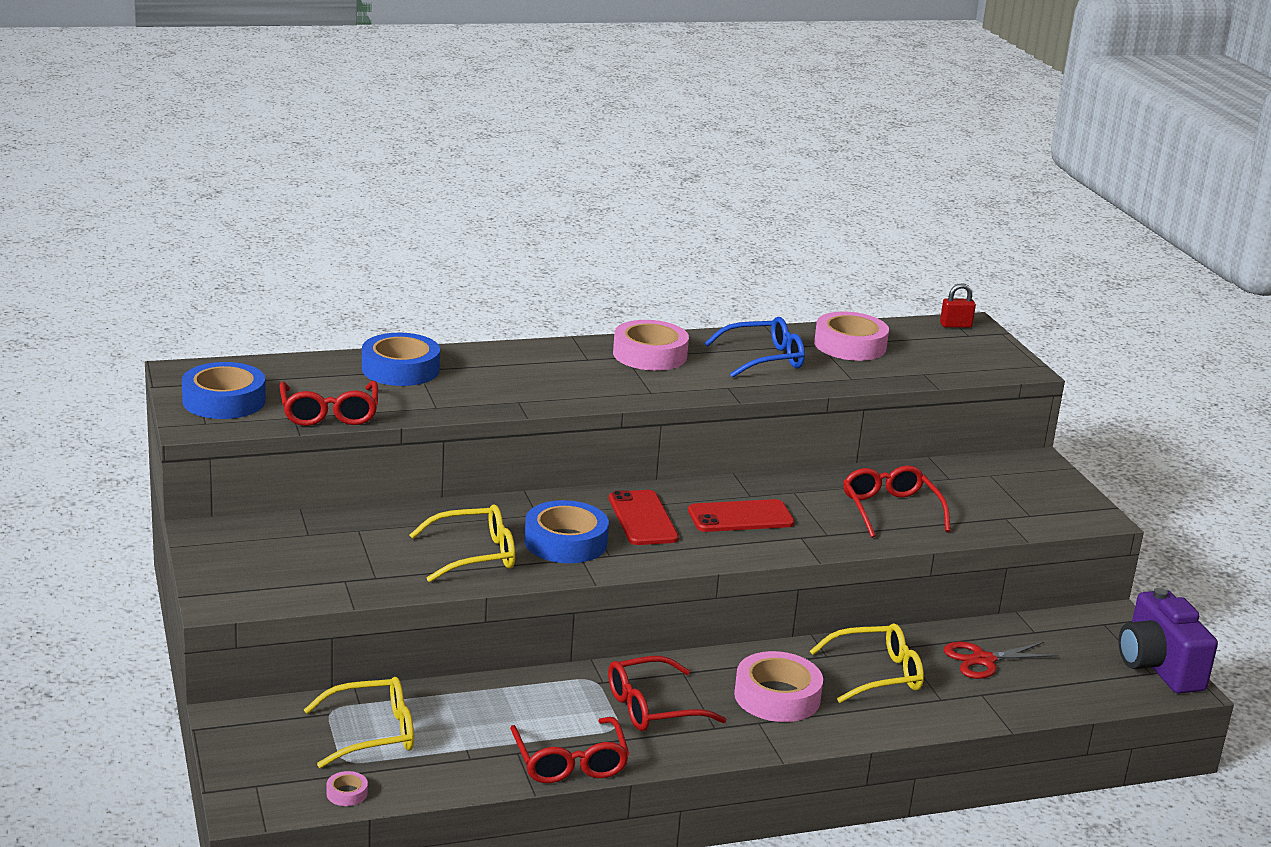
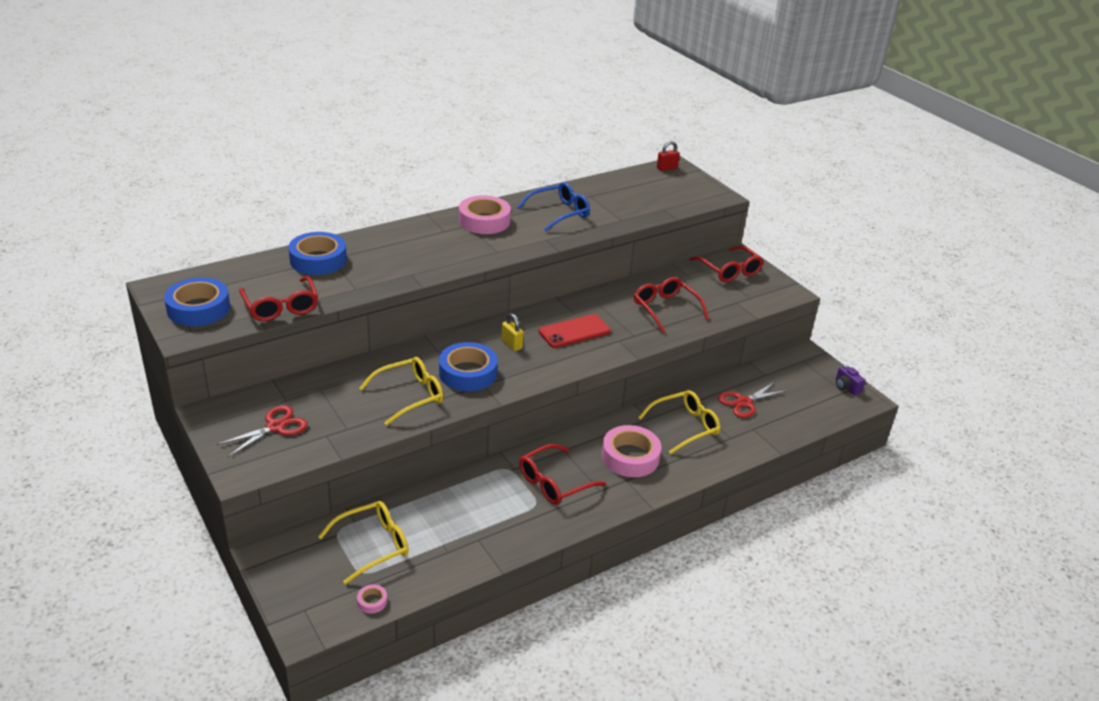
camera: 15 degrees left, 10 degrees up
(283, 561) = (276, 427): none -> red scissors
(570, 762) = (516, 540): red glasses -> red glasses (729, 271)
(642, 518) = (511, 344): red phone -> yellow padlock
(850, 345) = (609, 194): pink tape -> none
(1158, 667) = (846, 387): purple camera -> purple camera, size x0.45

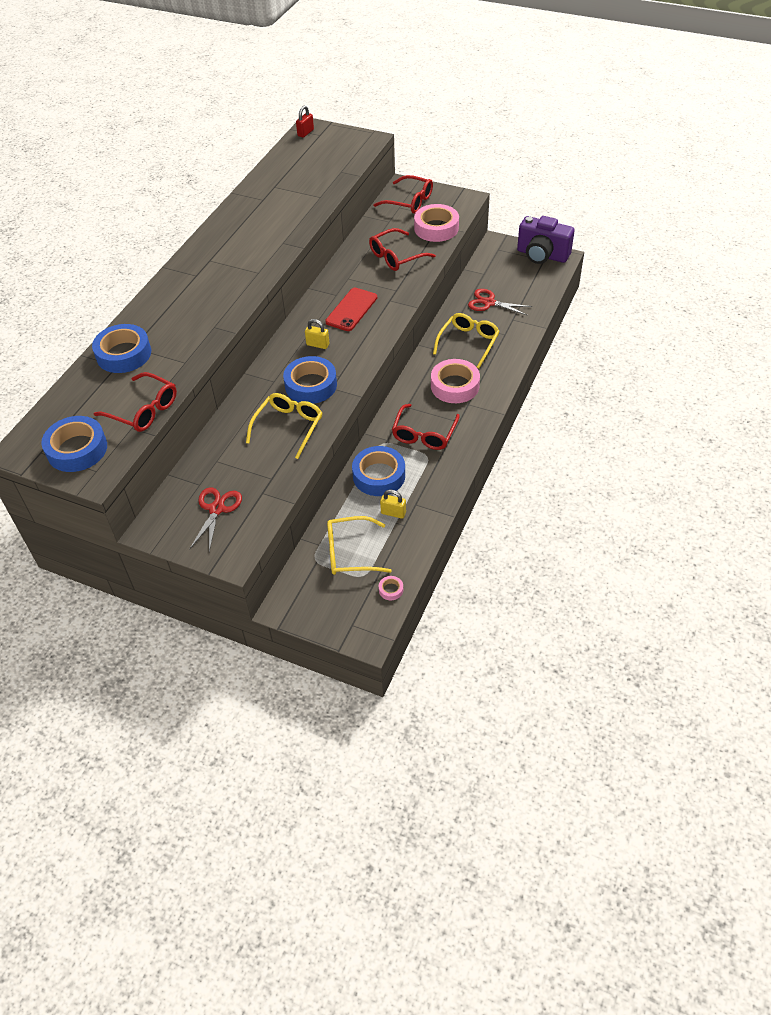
camera: 30 degrees left, 15 degrees up
(373, 545) = (350, 553): yellow glasses -> yellow glasses turned 120 degrees counterclockwise
(450, 535) = (393, 513): none -> yellow padlock
(472, 494) = (379, 476): none -> blue tape
(484, 221) = (217, 250): pink tape -> pink tape (436, 228)
(559, 213) = (267, 213): blue glasses -> none
(665, 309) = (396, 257): red glasses -> red glasses turned 60 degrees counterclockwise
(744, 402) = (489, 303): red scissors -> red scissors turned 90 degrees clockwise
(846, 387) = (542, 255): purple camera -> purple camera, size x2.22

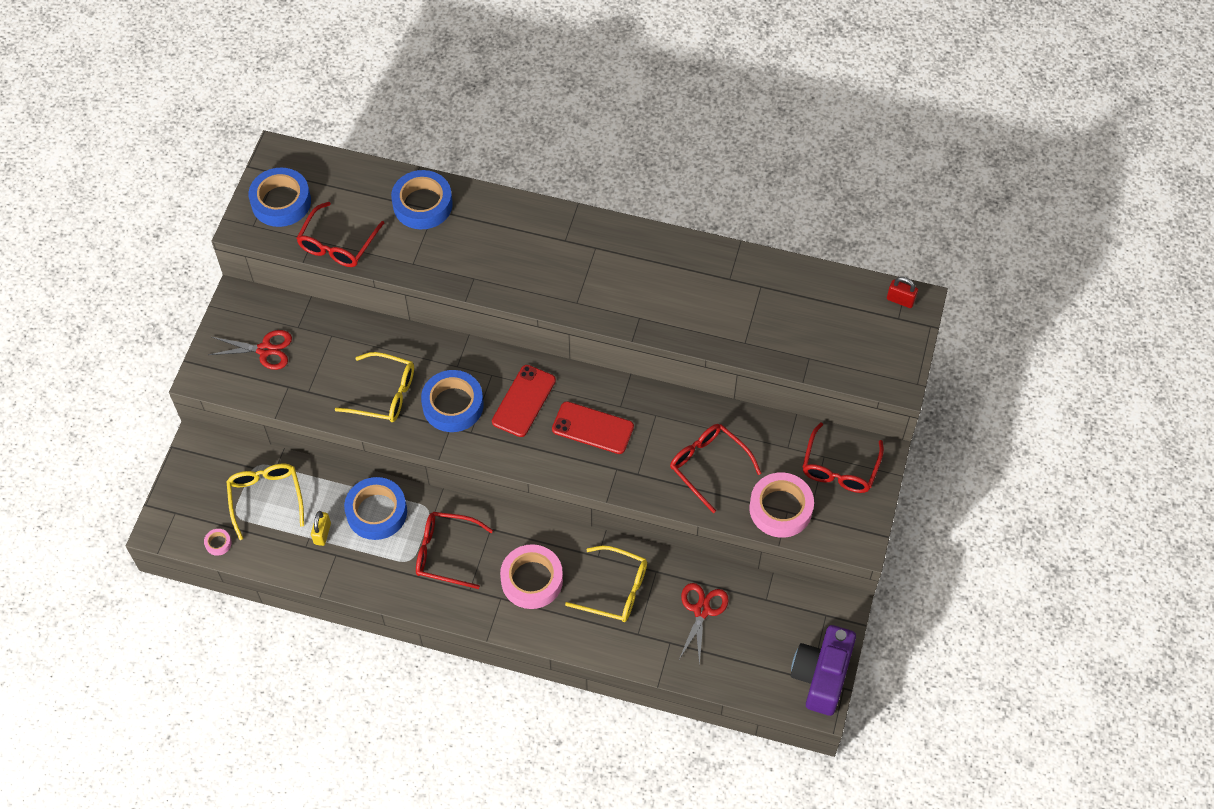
camera: 80 degrees right, 10 degrees up
(318, 344) = (524, 401): yellow padlock -> red phone

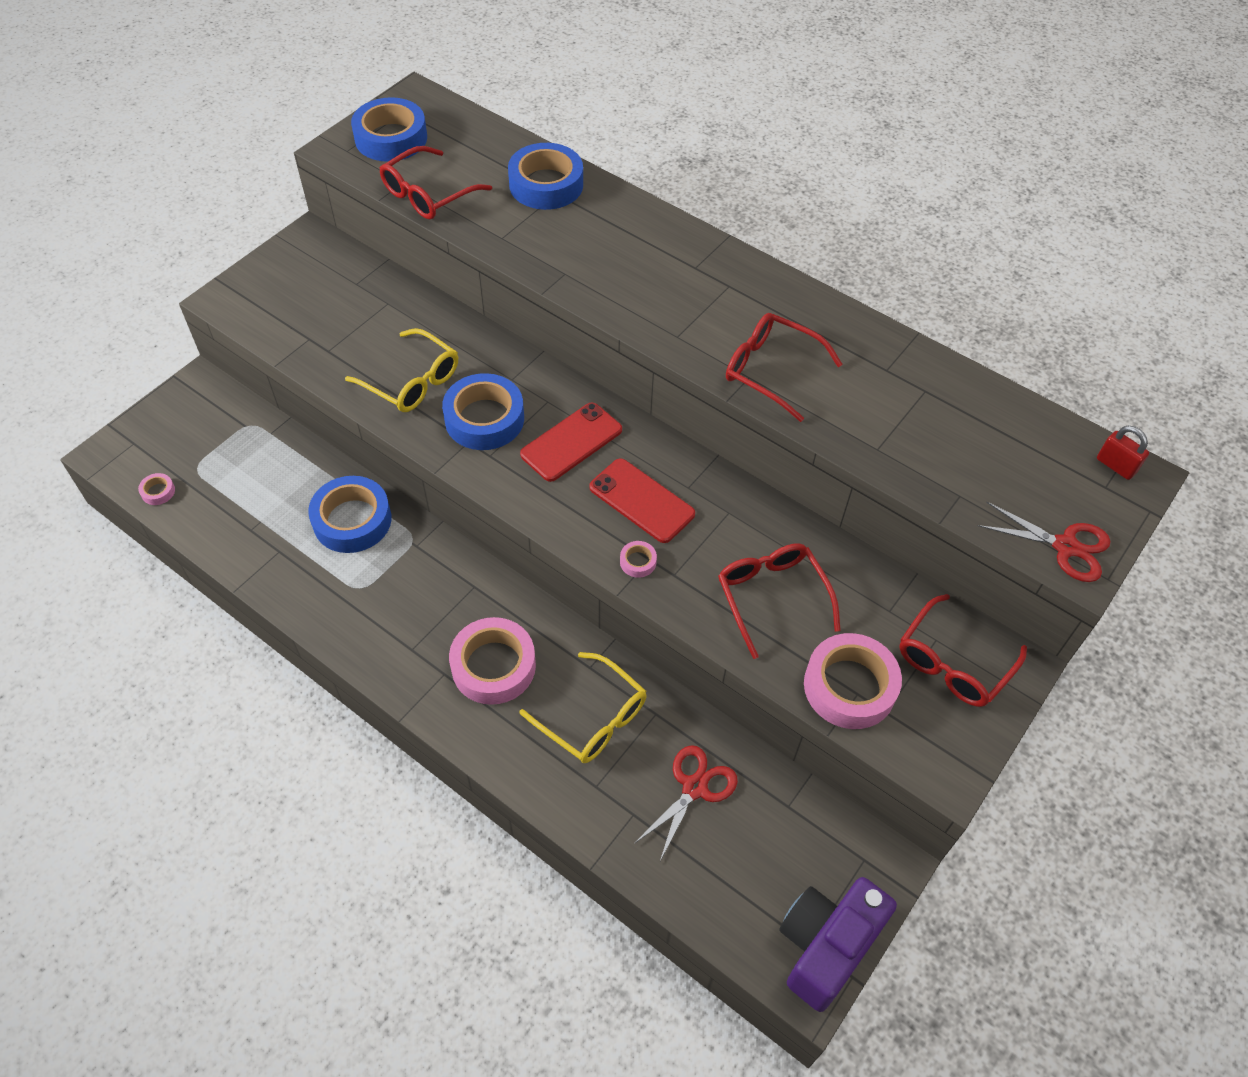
camera: 20 degrees right, 5 degrees down
(265, 350) = (307, 294): red scissors -> red scissors (1065, 547)
(266, 498) = (239, 462): yellow glasses -> none
(322, 533) = (278, 522): yellow padlock -> none
(445, 553) = (406, 595): red glasses -> red glasses (770, 370)
(609, 473) = (638, 562): none -> pink tape

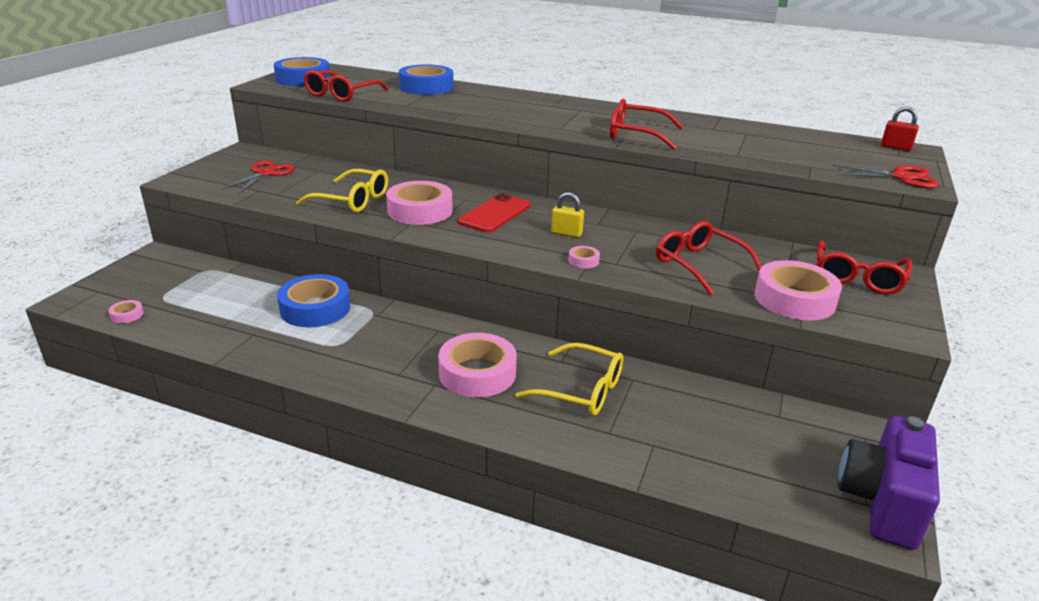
camera: 15 degrees left, 25 degrees down
(484, 419) = (420, 211): blue tape -> pink tape
(641, 501) = (566, 233): red phone -> yellow padlock
(694, 788) = (695, 418): red scissors -> red scissors (266, 173)

